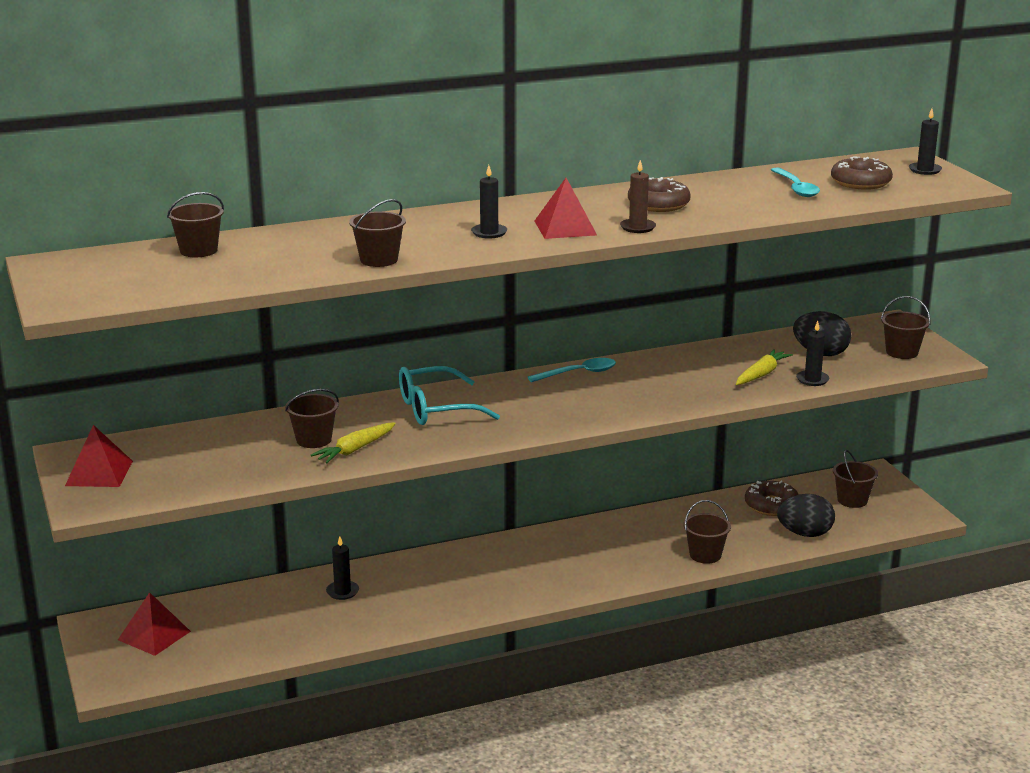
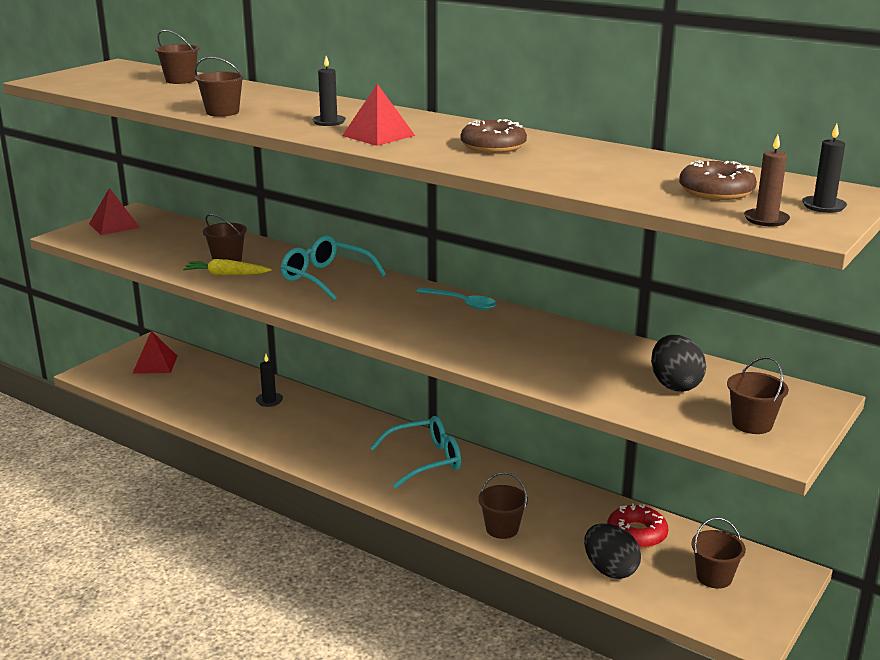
camera: 55 degrees right, 0 degrees up
(561, 550) = (425, 460): none -> turquoise glasses
(637, 227) = (418, 152): brown candle -> brown candle (766, 219)
(761, 374) = (579, 371): yellow carrot -> none
(771, 505) = (636, 534): brown donut -> red donut
(796, 188) = (640, 175): turquoise spoon -> none
(812, 380) = (606, 397): black candle -> none

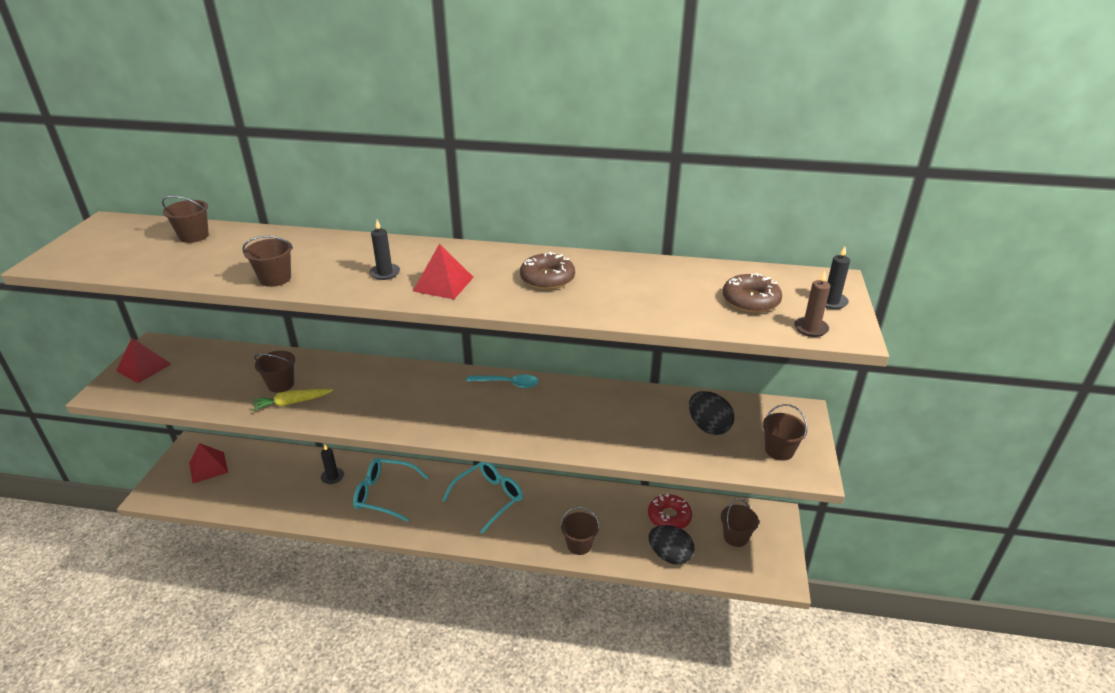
camera: 25 degrees left, 10 degrees up
(326, 278) = (381, 384): turquoise glasses -> turquoise glasses (384, 494)

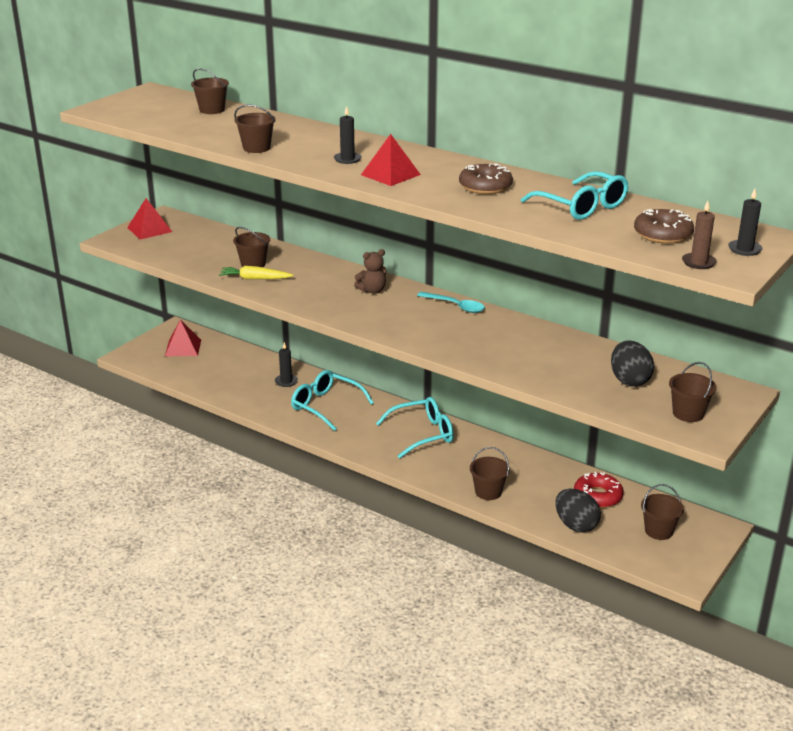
camera: 25 degrees right, 5 degrees down
(419, 386) = (372, 290): none -> brown teddy bear
(654, 283) = (581, 207): none -> turquoise glasses

